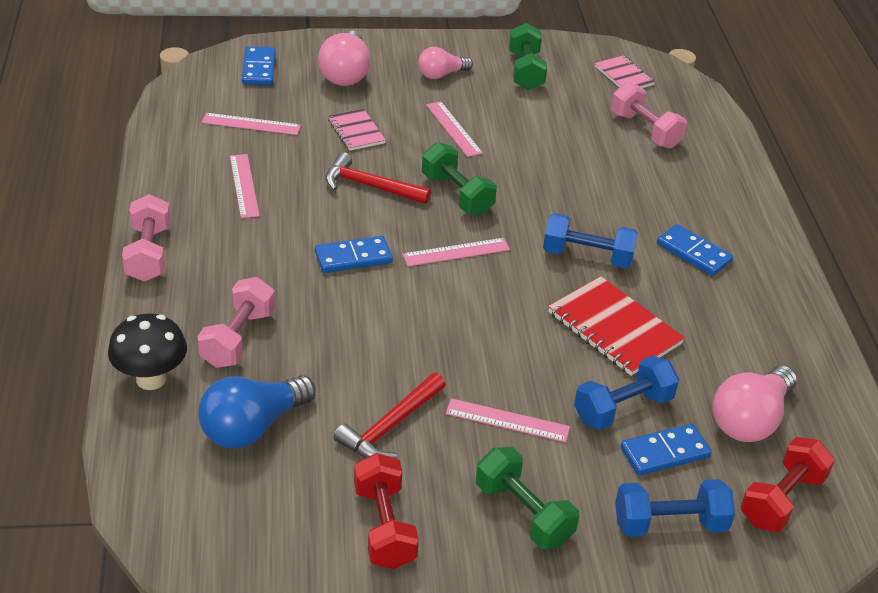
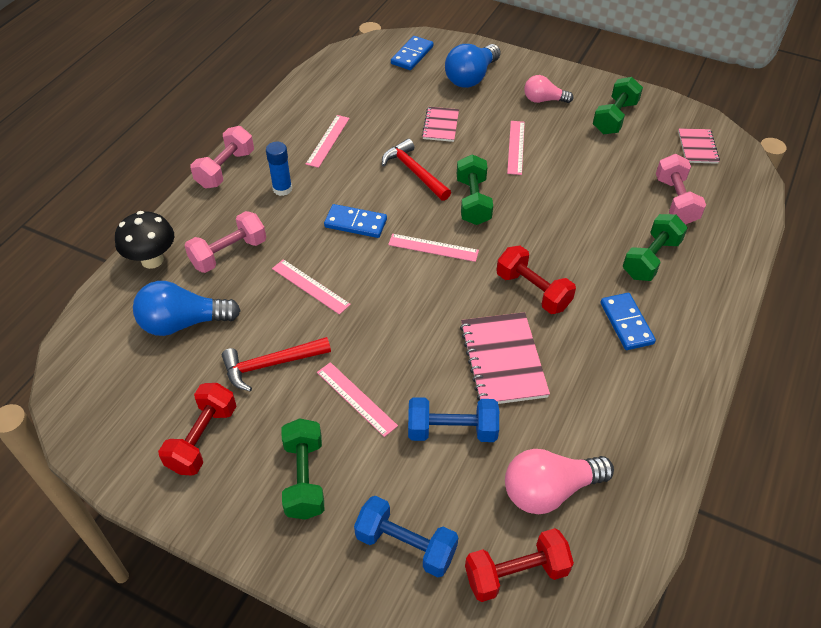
camera: 35 degrees right, 10 degrees up
(237, 252) = (282, 189): none -> blue glue stick
(251, 124) = (371, 96): pink ruler -> pink ruler (310, 286)
(345, 73) = (471, 77): pink light bulb -> blue light bulb
(587, 256) = (533, 291): blue dumbbell -> red dumbbell
(614, 328) = (503, 360): red notebook -> pink notebook
(665, 452) = (454, 483): blue domino -> none
(667, 189) = (650, 259): none -> green dumbbell

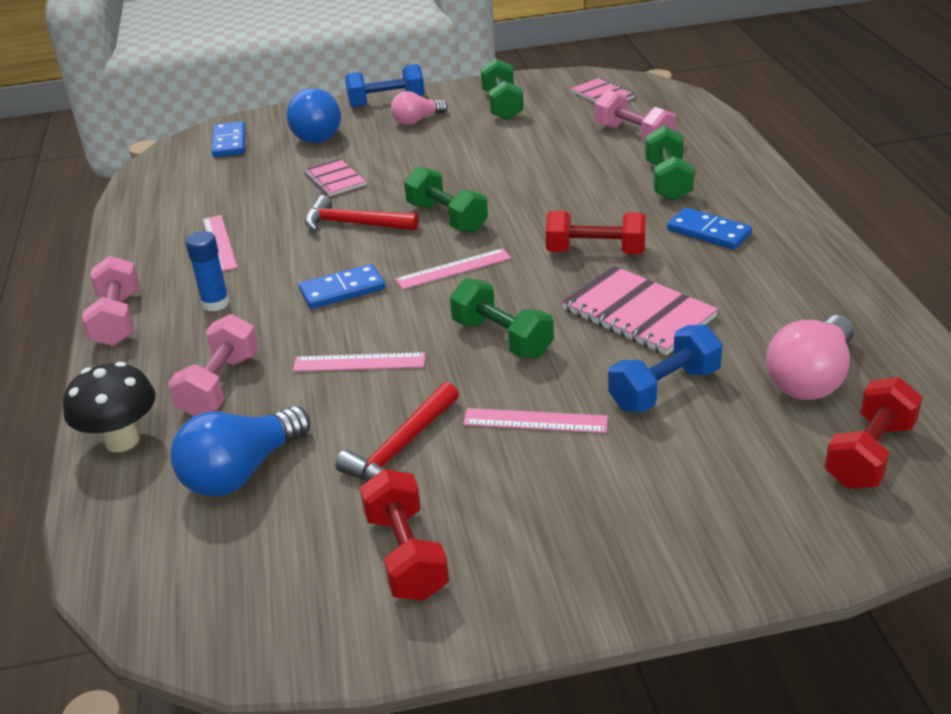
camera: 35 degrees left, 15 degrees down
(304, 478) = (570, 515): green dumbbell -> green dumbbell (502, 338)
(406, 545) = (745, 500): blue dumbbell -> blue dumbbell (386, 102)
(516, 147) = (436, 163): pink ruler -> none

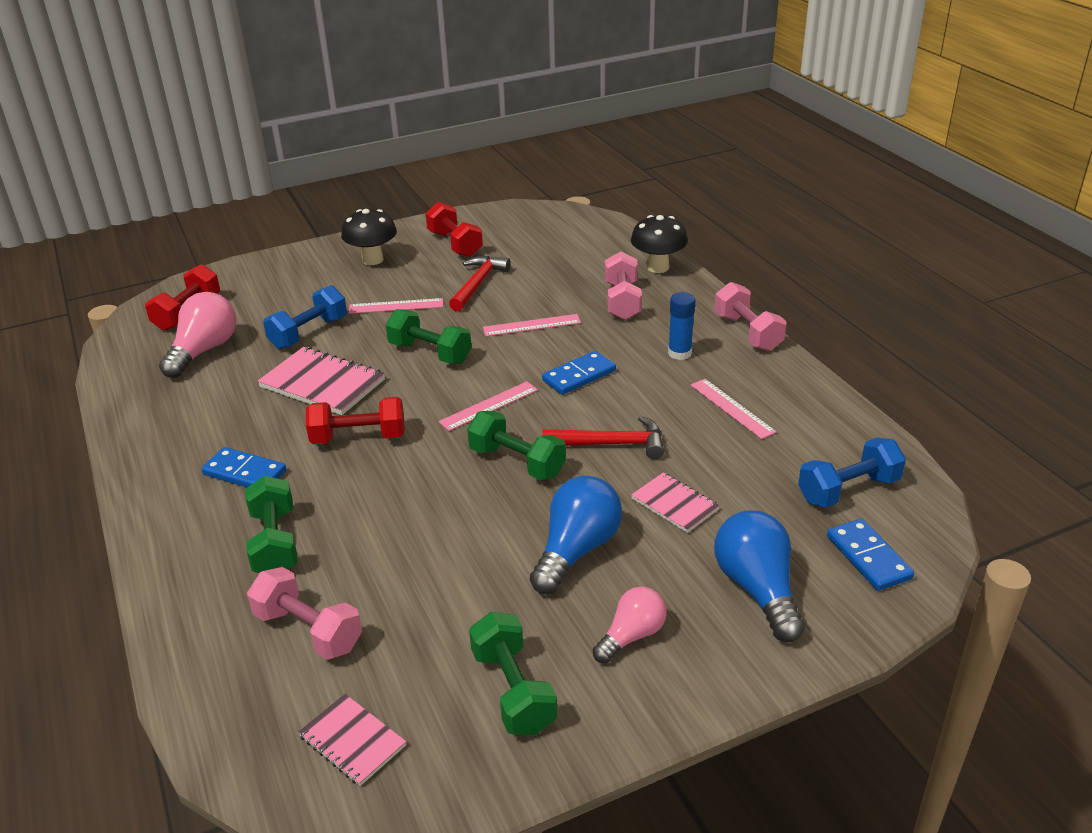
camera: 165 degrees right, 0 degrees up
(241, 472) = (569, 263): blue light bulb -> blue light bulb (576, 550)
(386, 102) = (705, 681): blue dumbbell -> blue dumbbell (848, 490)
(564, 535) = (372, 260): none -> black mushroom

